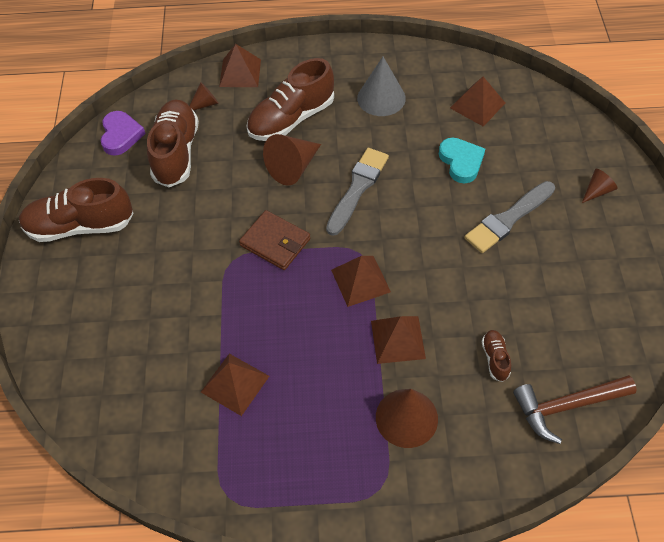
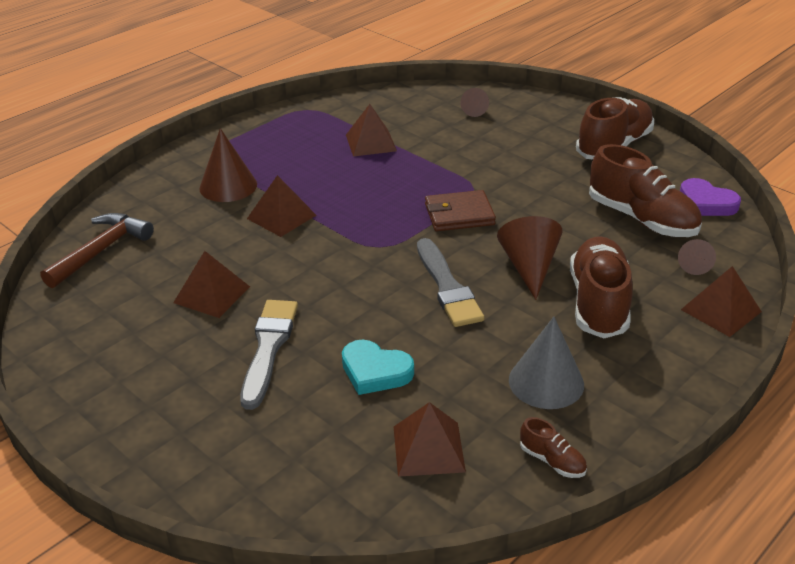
camera: 135 degrees right, 20 degrees down
(360, 280) = (355, 231): brown pyramid -> brown pyramid (212, 294)
(495, 358) = (187, 246): brown shoe -> brown shoe (552, 461)
(597, 191) = (187, 436): brown cone -> brown cone (474, 110)

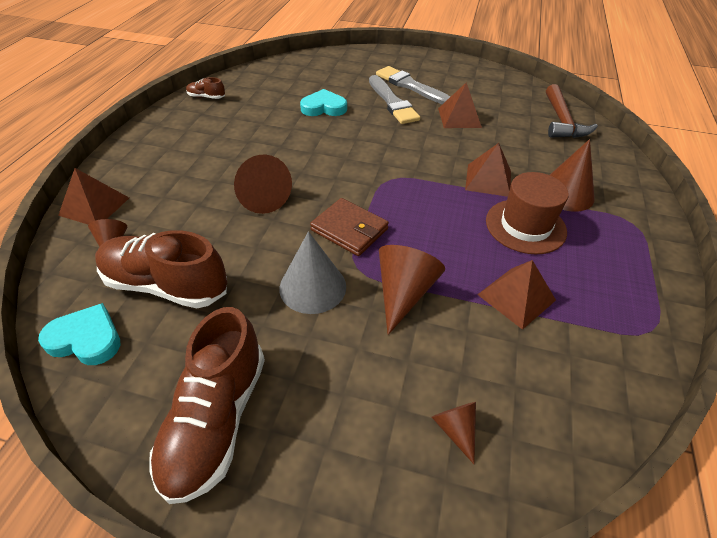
camera: 150 degrees right, 10 degrees up
(302, 175) = (525, 226): none -> brown hat
(428, 449) = (271, 87): brown pyramid -> none
(447, 287) = (315, 164): grey brush -> grey brush (410, 86)
(450, 165) = (403, 293): none -> brown cone
(459, 215) = (349, 229): brown wallet -> brown wallet turned 75 degrees clockwise
(546, 382) = (221, 127): grey cone -> grey cone (312, 287)
(598, 303) = (197, 184): brown shoe -> none
(706, 203) = (86, 339): purple heart -> turquoise heart

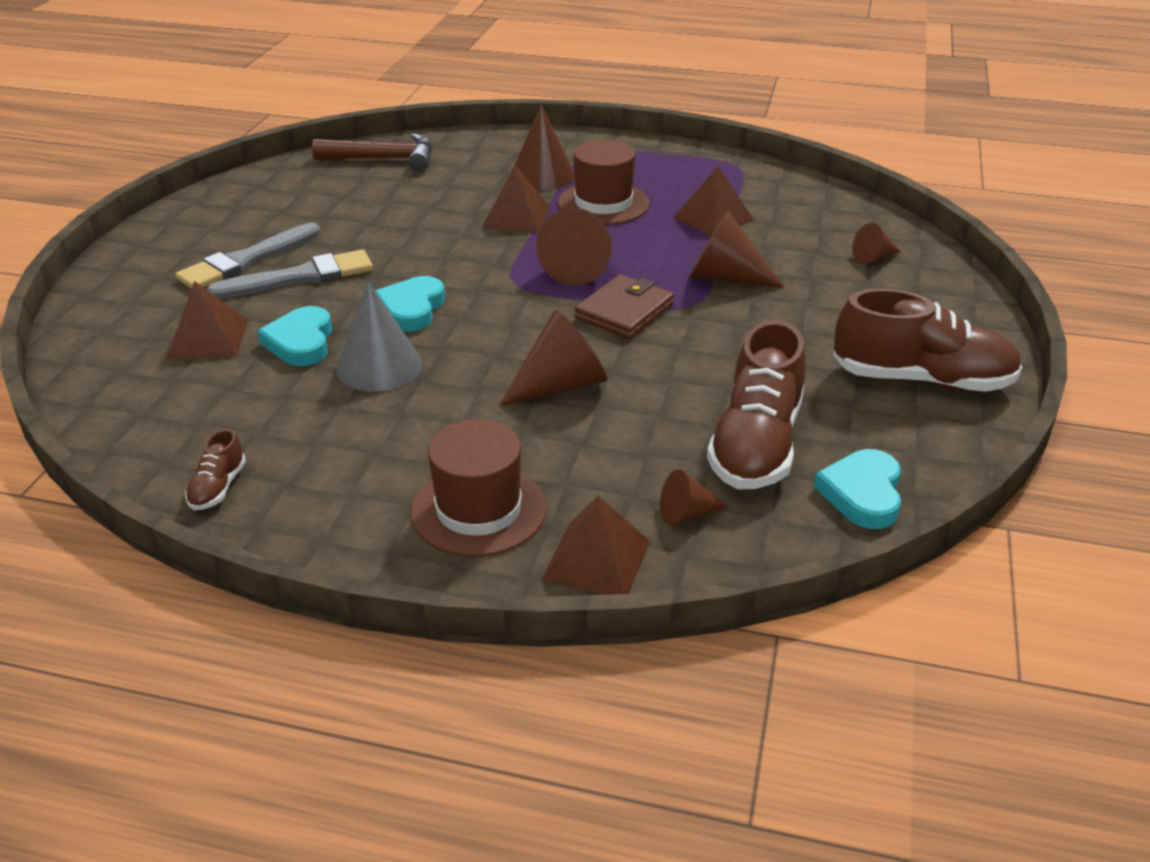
camera: 90 degrees left, 10 degrees down
(155, 167) = (478, 510): none -> brown hat
(312, 287) = (730, 333): grey cone -> grey cone (379, 366)
(356, 140) = (411, 309): none -> turquoise heart
(413, 208) = (578, 268): none -> brown cone
(459, 117) = (360, 226): brown pyramid -> brown pyramid (208, 339)

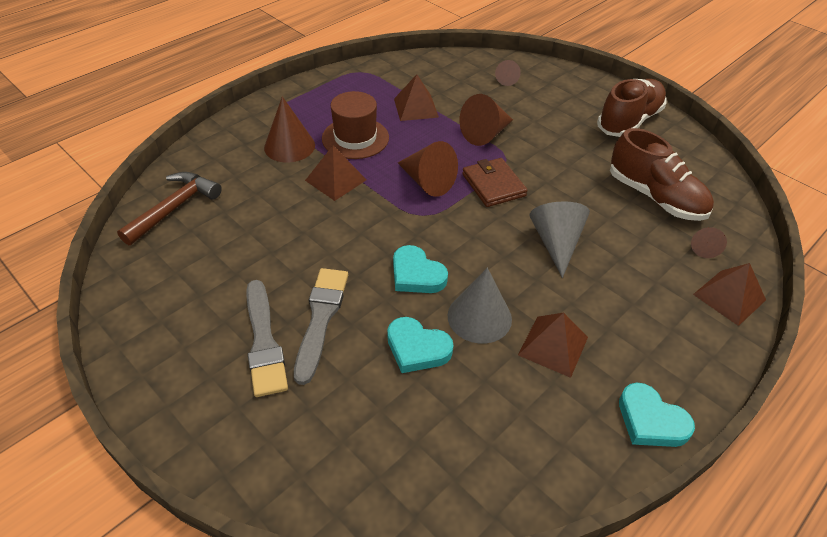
camera: 60 degrees left, 10 degrees up
(208, 339) = (370, 404): brown pyramid -> brown pyramid (553, 346)
(218, 488) = (579, 455): brown shoe -> none
(478, 510) = (664, 327): brown hat -> none
(560, 385) = (556, 243): brown cone -> grey cone
(862, 493) = (712, 183): turquoise heart -> turquoise heart (651, 420)

